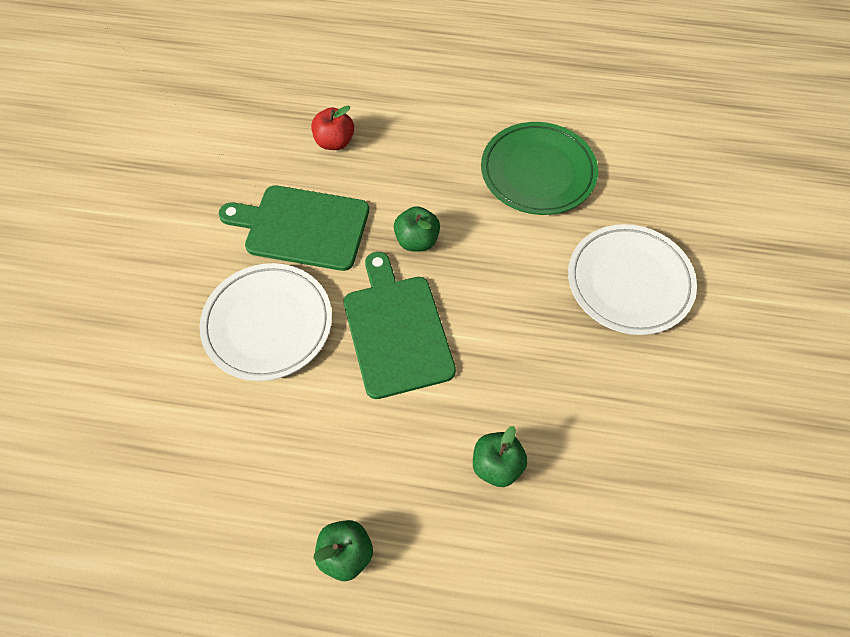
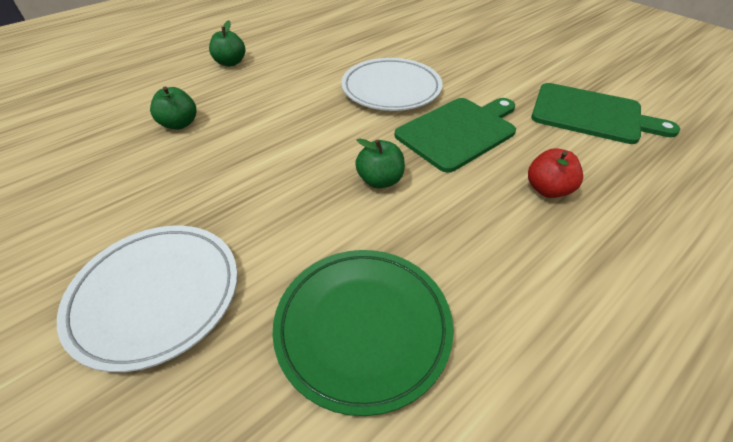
camera: 130 degrees right, 15 degrees down
(397, 330) = (318, 132): green cutting board -> green cutting board (591, 114)

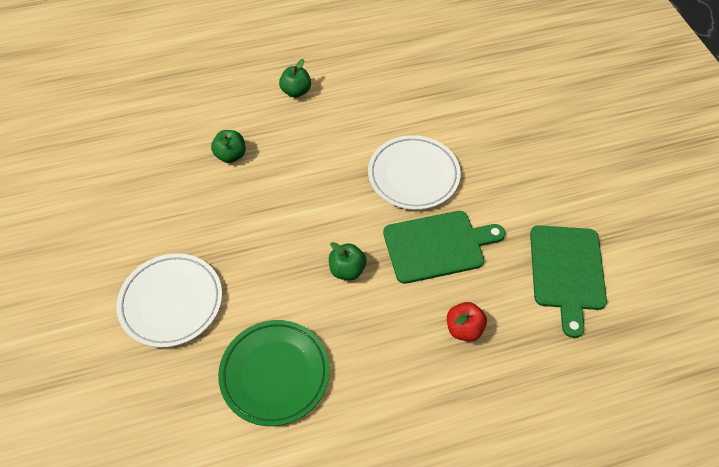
camera: 25 degrees right, 10 degrees up
(591, 114) = (567, 272): green cutting board -> green cutting board turned 45 degrees clockwise

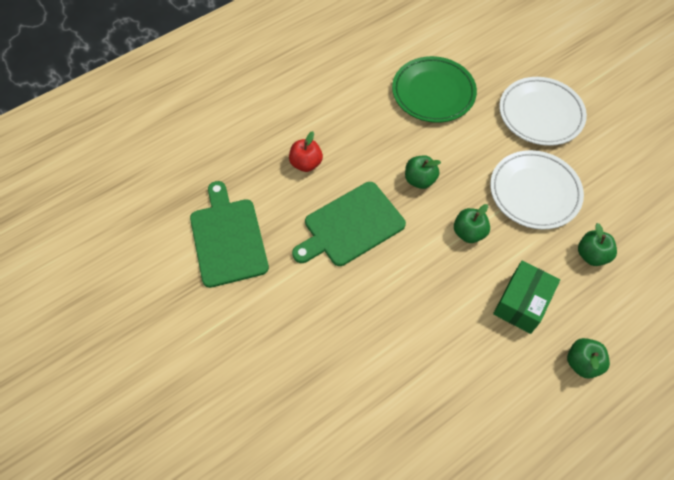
camera: 160 degrees right, 5 degrees up
(315, 139) = (521, 303): none -> green box
(326, 205) = (469, 232): none -> green apple
(413, 175) = (401, 293): white plate -> white plate (534, 192)

